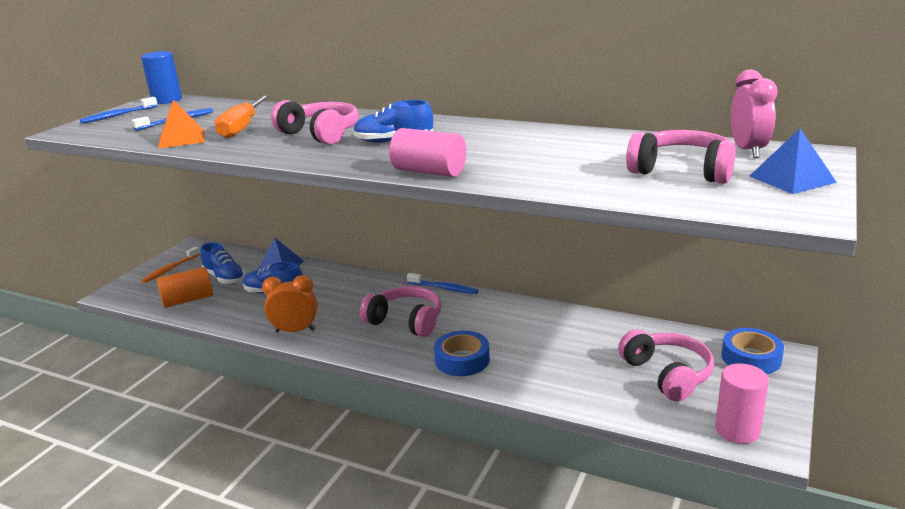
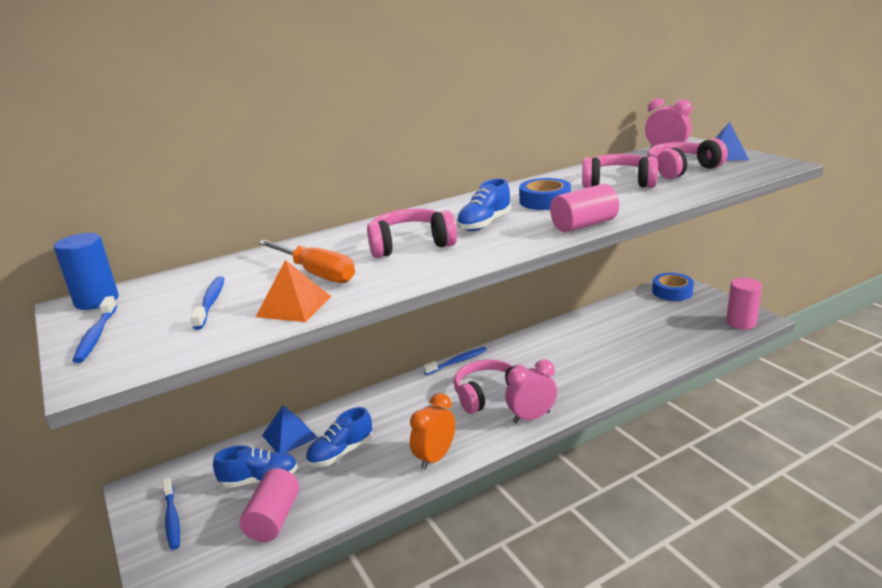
camera: 55 degrees left, 0 degrees up
(170, 269) = (172, 519): orange toothbrush -> blue toothbrush
(188, 300) = (274, 519): orange cylinder -> pink cylinder
(388, 353) = (531, 417): none -> pink clock
(462, 360) = (576, 387): blue tape -> blue tape (544, 201)
(667, 374) = (666, 321): pink headphones -> pink headphones (618, 183)

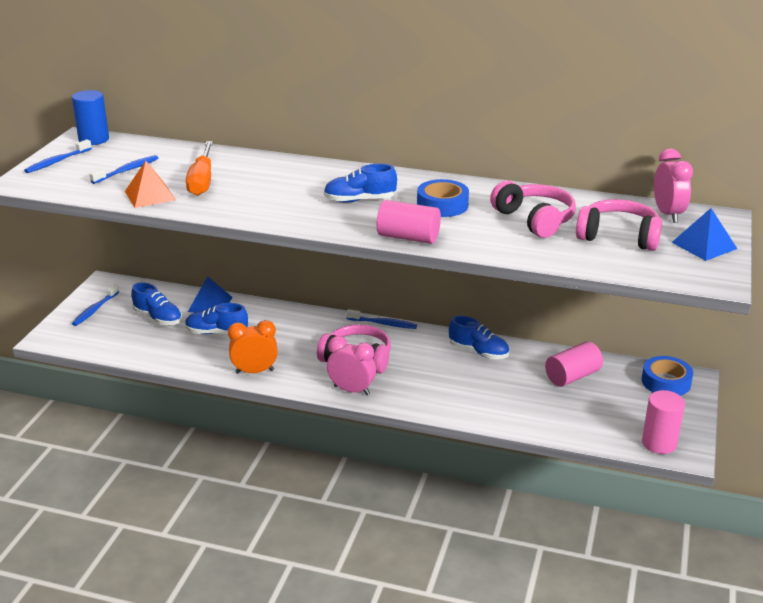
camera: 45 degrees right, 5 degrees up
(274, 519) = (131, 343): pink cylinder -> pink cylinder (572, 376)
(410, 245) = (285, 190): pink headphones -> none
(552, 339) = (478, 352): none -> blue shoe

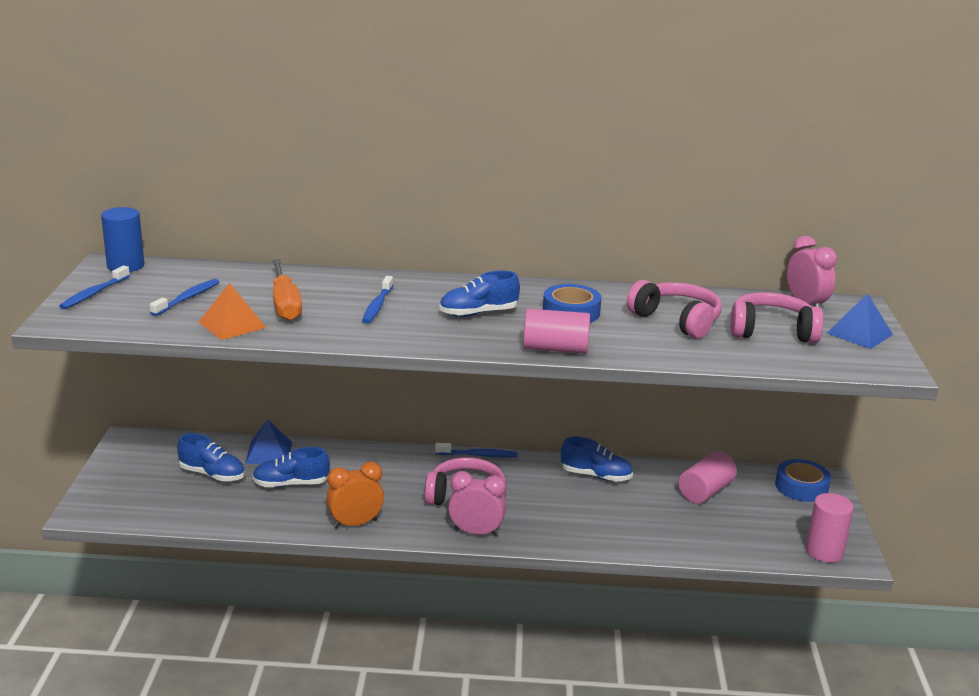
camera: 15 degrees left, 5 degrees down
(95, 310) = (129, 472): blue toothbrush -> blue toothbrush (377, 306)

